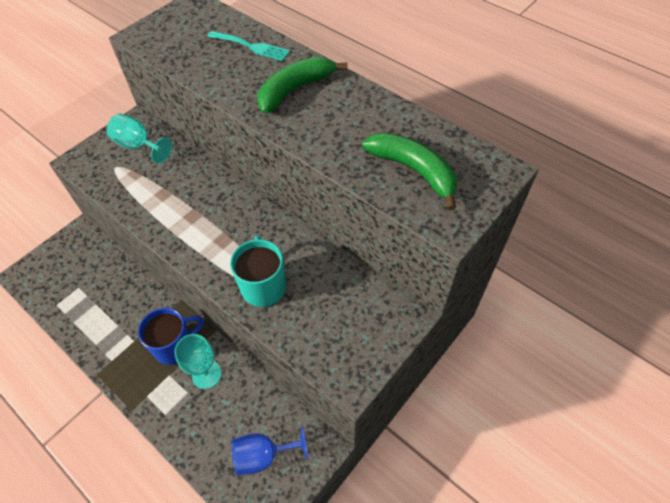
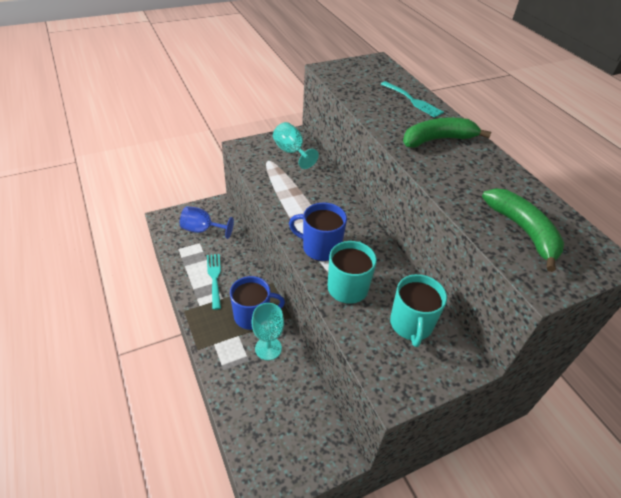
camera: 20 degrees right, 10 degrees down
(114, 322) = (214, 278): none -> turquoise fork
(217, 252) = (320, 247): none -> blue mug
(263, 455) = (287, 436): blue goblet -> blue goblet (202, 230)
(341, 300) = (411, 324): none -> turquoise mug

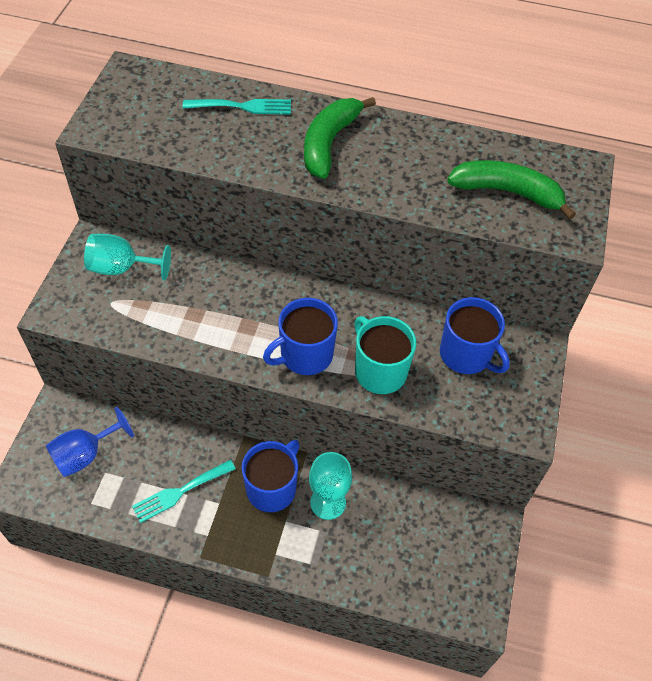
camera: 50 degrees left, 10 degrees up
(214, 278) = (180, 492): turquoise fork -> turquoise fork turned 60 degrees counterclockwise
(411, 324) = (466, 355): turquoise mug -> blue mug

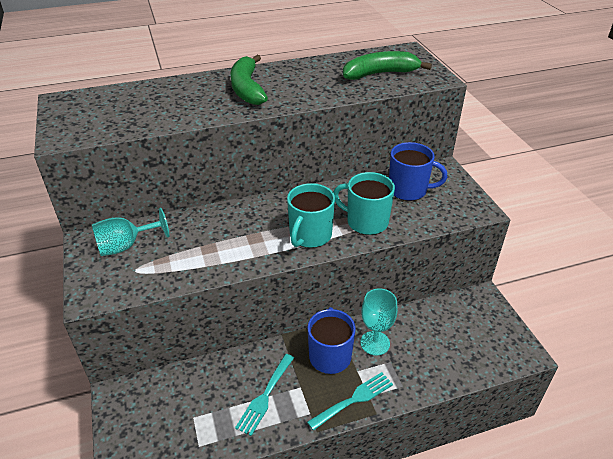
camera: 30 degrees left, 15 degrees down
(85, 455) = (166, 414): blue goblet -> none
(243, 106) = (168, 91): turquoise fork -> turquoise fork (354, 399)
(305, 355) = (310, 235): blue mug -> turquoise mug

